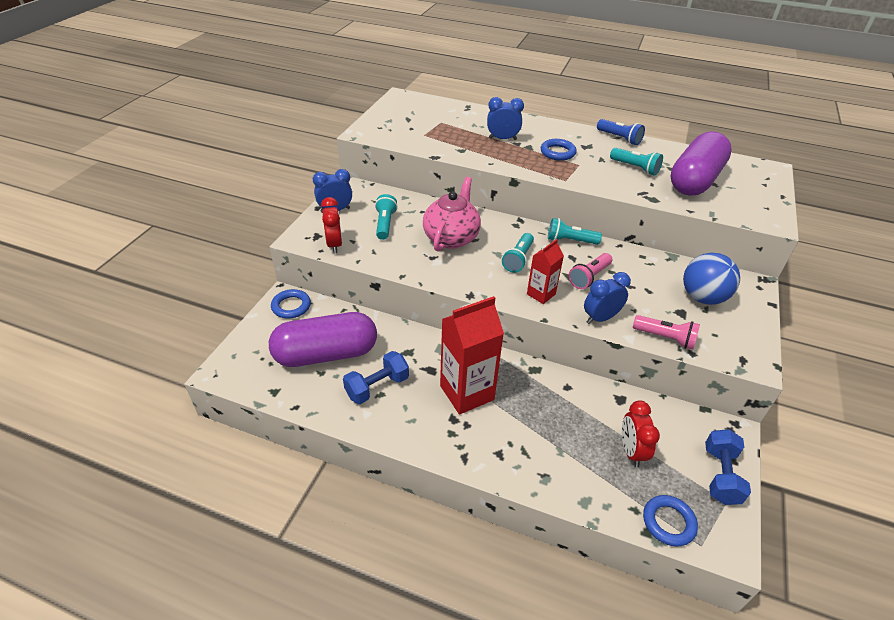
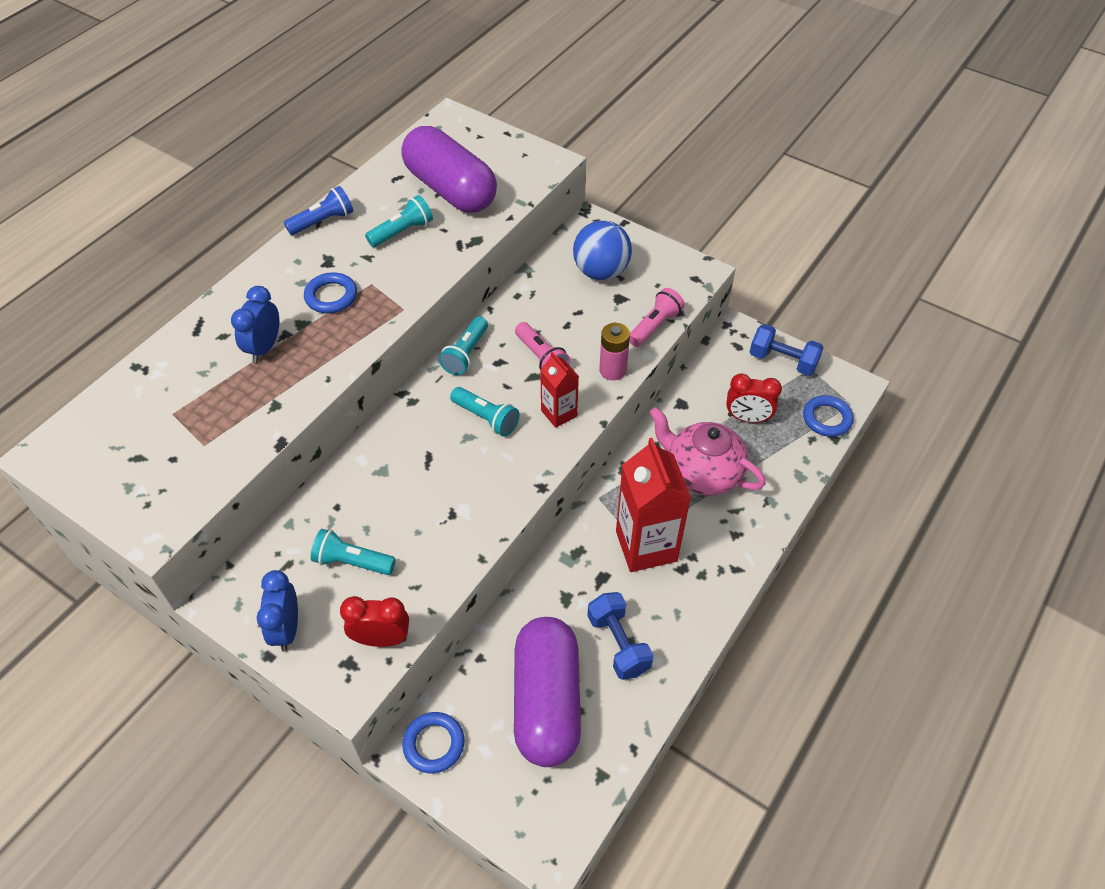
camera: 75 degrees left, 10 degrees up
(451, 237) = (415, 482): pink teapot -> pink teapot (702, 473)
(600, 318) = (612, 370): blue clock -> pink battery

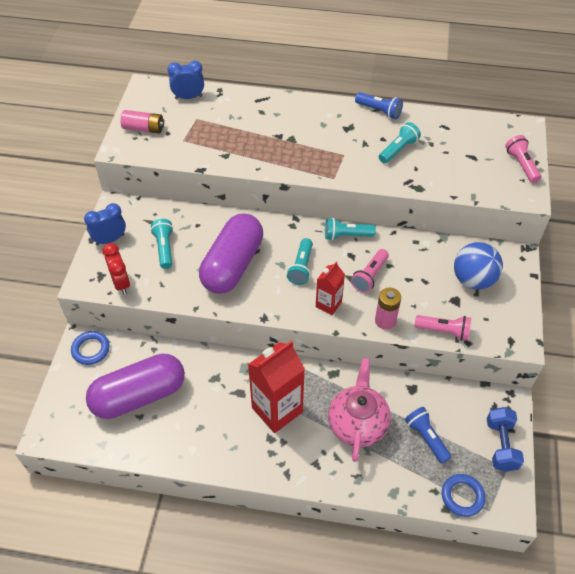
camera: 65 degrees right, 0 degrees up
(137, 486) = (144, 129): none -> pink battery
(264, 348) = (263, 132): blue clock -> blue clock (188, 97)
(331, 296) = (321, 142): blue ring -> none
(402, 232) = (398, 150): turquoise flashlight -> turquoise flashlight turned 75 degrees counterclockwise
(450, 189) = (455, 156): purple capsule -> purple capsule (233, 265)
(503, 145) = (521, 165): none -> pink flashlight
(618, 644) = (195, 420): blue dumbbell -> none
(747, 418) = (426, 438): red clock -> blue flashlight

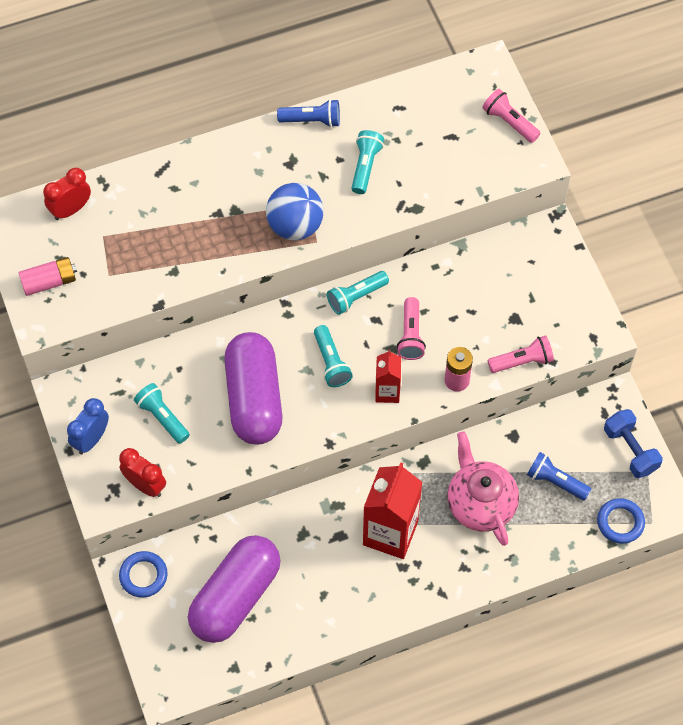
camera: 30 degrees left, 10 degrees up
(188, 97) = (70, 209): blue clock -> red clock
(473, 280) = (520, 284): blue ball -> blue ball (295, 226)

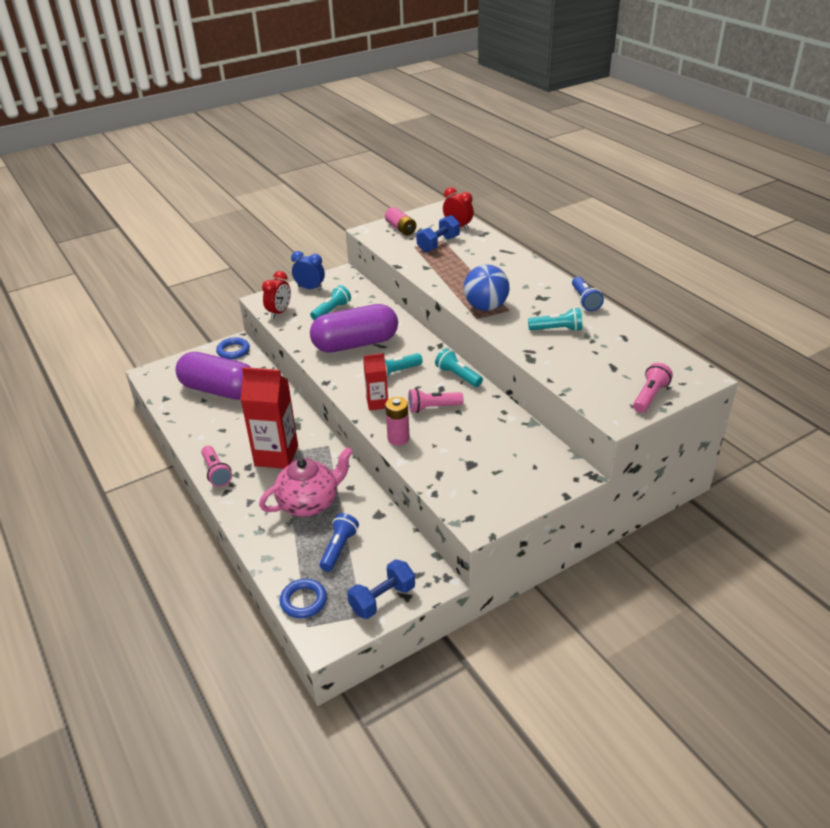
camera: 80 degrees right, 25 degrees down
(114, 244) = (438, 244): none -> blue dumbbell
(522, 361) = (428, 474): pink flashlight -> pink flashlight (216, 472)

